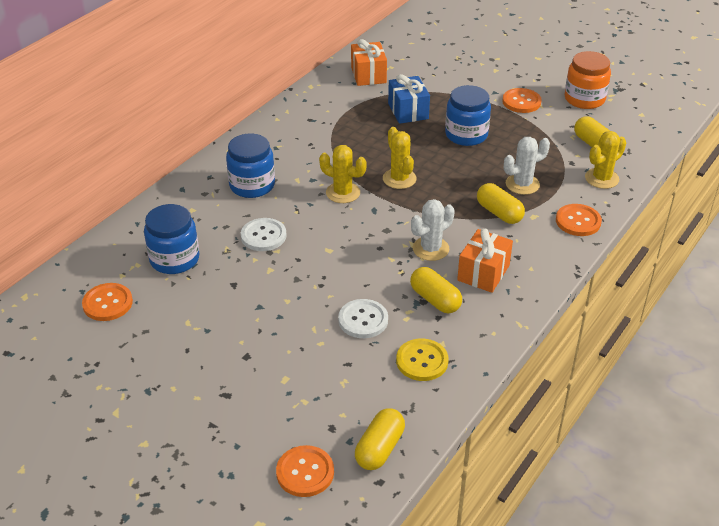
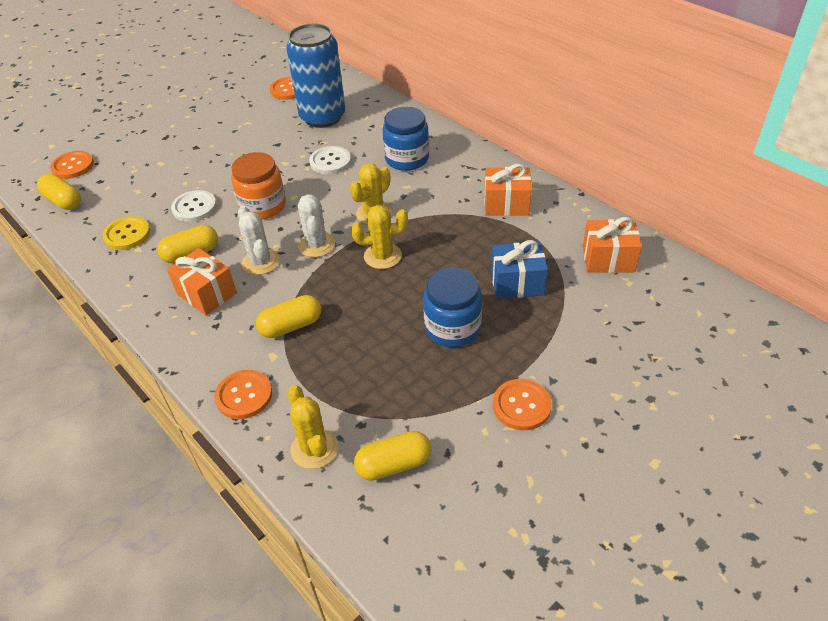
camera: 105 degrees right, 5 degrees up
(174, 259) = (322, 117): blue jar -> blue can
(312, 123) = (506, 204): none -> orange gift
(522, 184) = (334, 359): white cactus -> white cactus (316, 245)
(584, 99) = (518, 492): orange jar -> orange jar (263, 206)

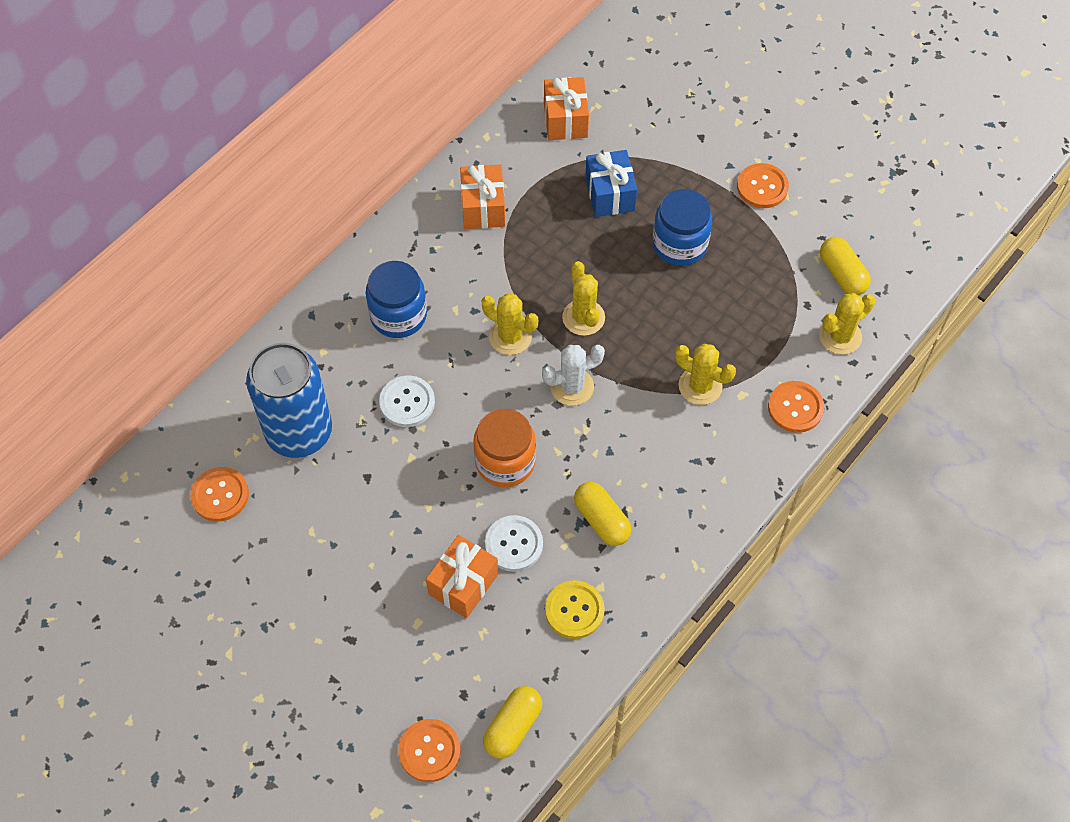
camera: 100 degrees left, 15 degrees up
(206, 293) = (665, 483): orange gift -> orange gift (463, 584)
(260, 262) = (607, 439): white cactus -> none
(291, 326) = (700, 386): yellow capsule -> yellow cactus

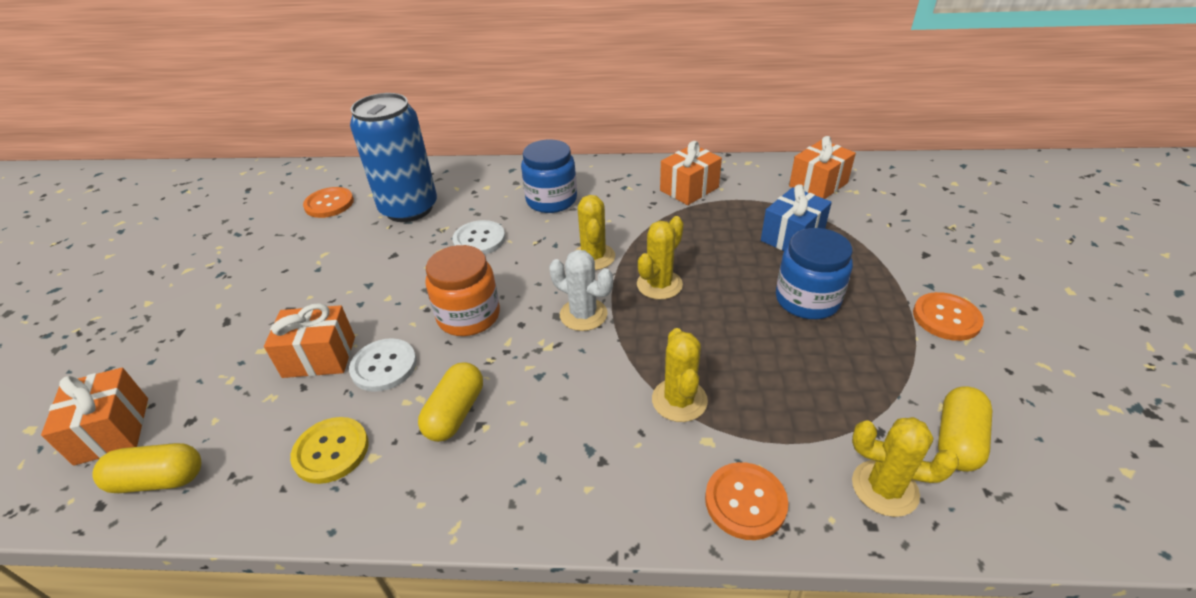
camera: 55 degrees right, 20 degrees down
(429, 751) = (112, 430): orange button -> orange gift

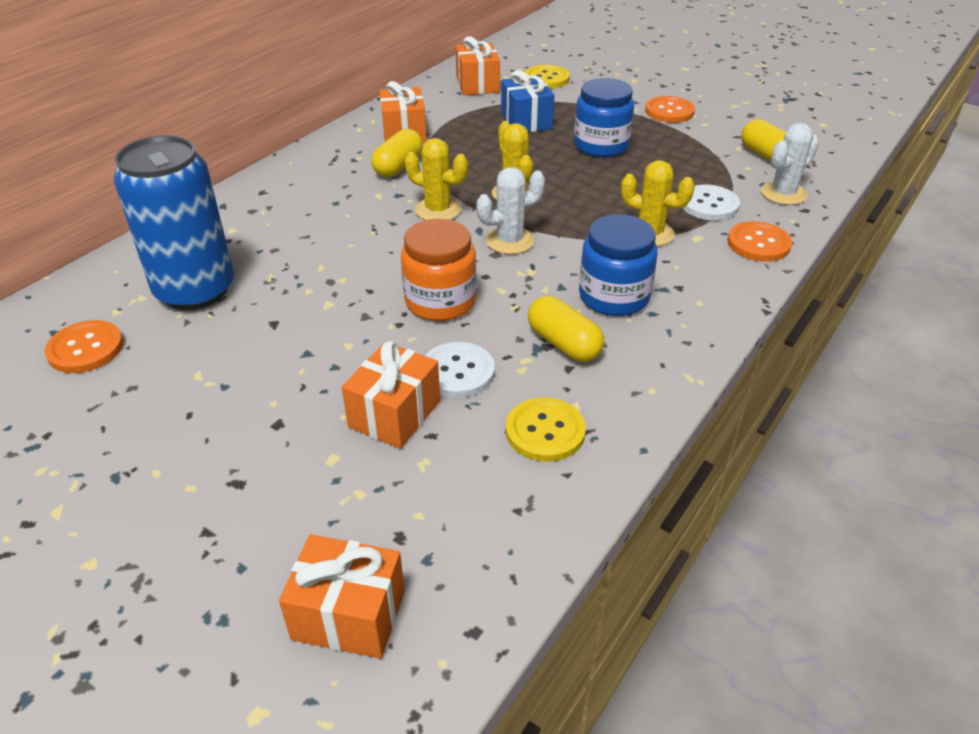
camera: 60 degrees left, 0 degrees up
(159, 480) = (476, 572): yellow capsule -> yellow capsule (398, 166)
(479, 240) = (324, 261): white button -> white button (709, 204)
(551, 200) = (317, 201): blue jar -> blue jar (614, 296)
(884, 488) = (783, 194): yellow cactus -> white cactus
(889, 213) = (546, 78): none -> yellow button

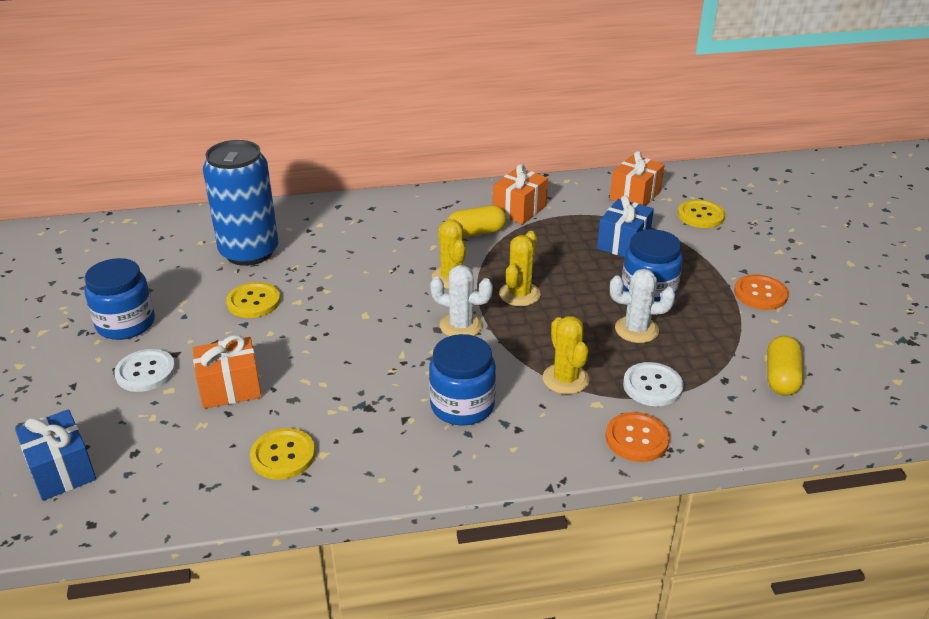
camera: 45 degrees right, 5 degrees down
(85, 349) = (160, 255): orange button -> none
(163, 434) = (126, 324): none -> blue jar
(281, 329) = (253, 302): none -> yellow button
(349, 615) = (62, 470): orange gift -> blue gift
(440, 301) = (356, 339): orange jar -> none
(457, 372) = (296, 387): white button -> white button (145, 372)
(564, 344) = (380, 413): yellow capsule -> none
(783, 194) = (735, 415): white cactus -> white cactus (636, 330)

